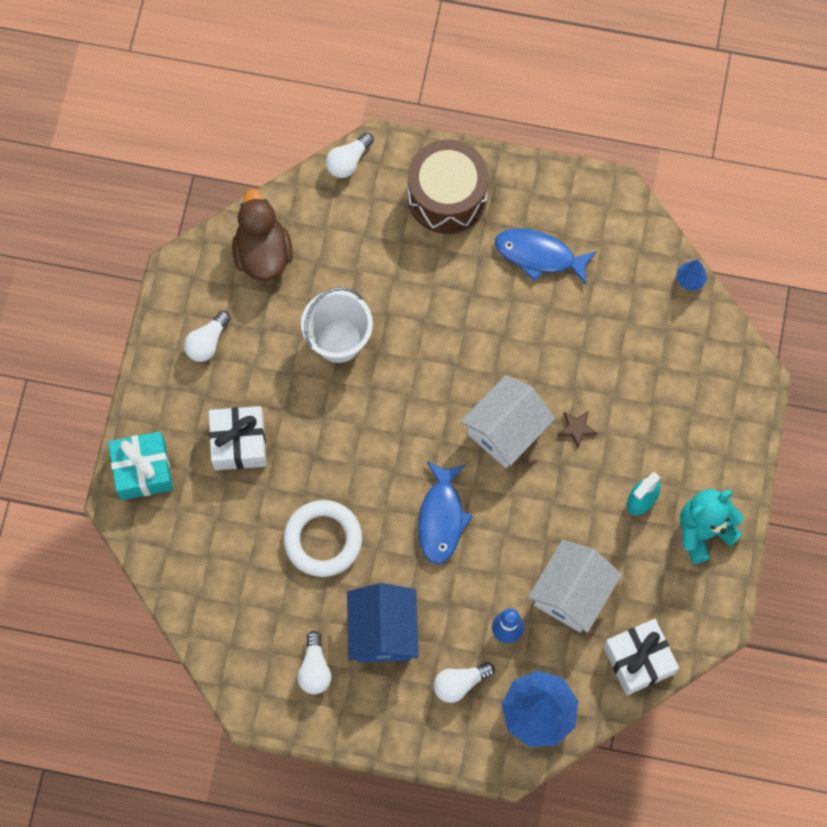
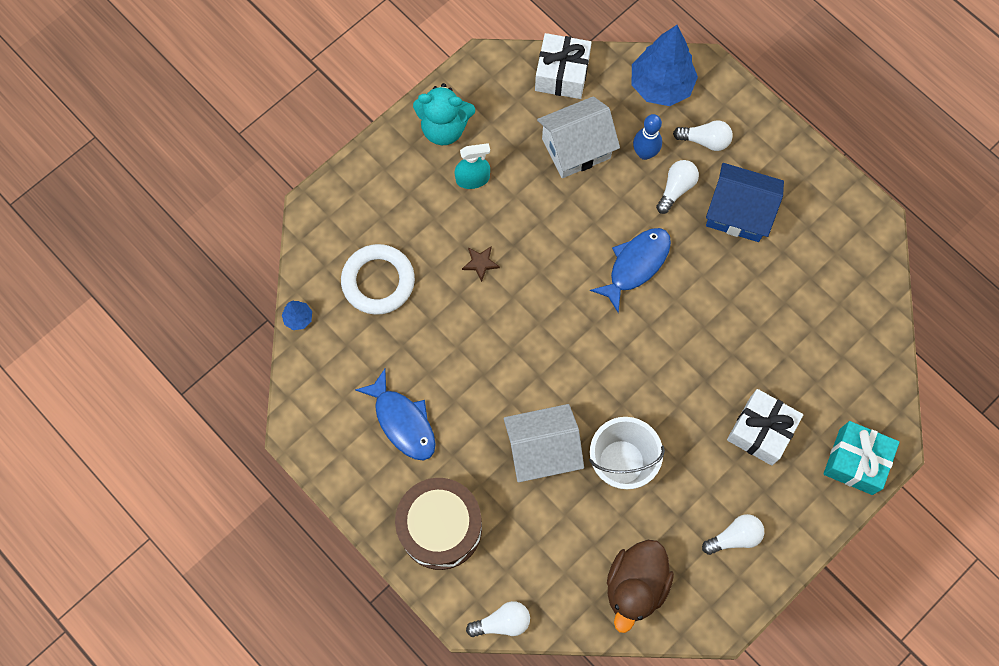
camera: 145 degrees left, 0 degrees up
(315, 669) = (809, 219): white light bulb -> white light bulb (676, 189)
(323, 540) = (741, 309): white ring -> white ring (378, 281)
(383, 631) = (738, 212): blue house -> blue house turned 75 degrees clockwise
(506, 430) = (537, 298): white house -> white house (542, 450)

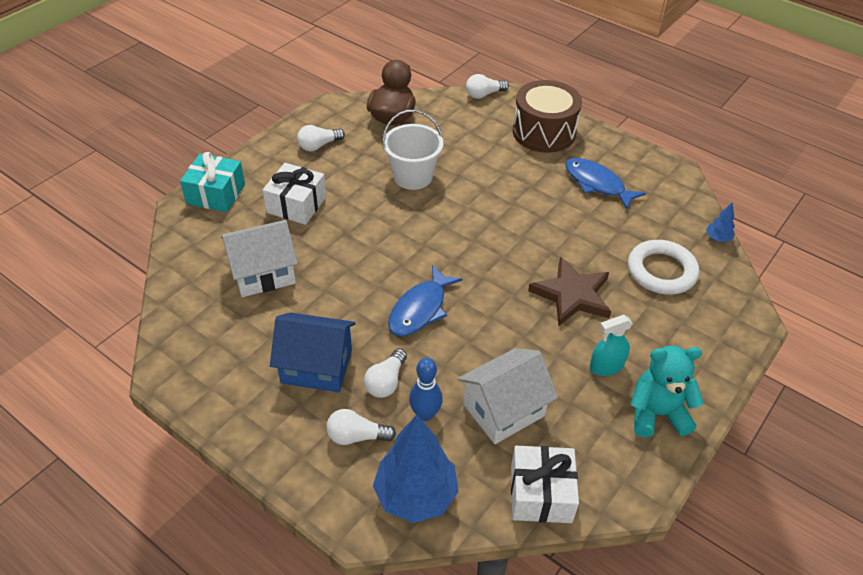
camera: 170 degrees right, 25 degrees down
(480, 263) = (572, 295): brown star -> brown star, size x2.26
(542, 450) = (478, 178): white house -> white house (263, 273)

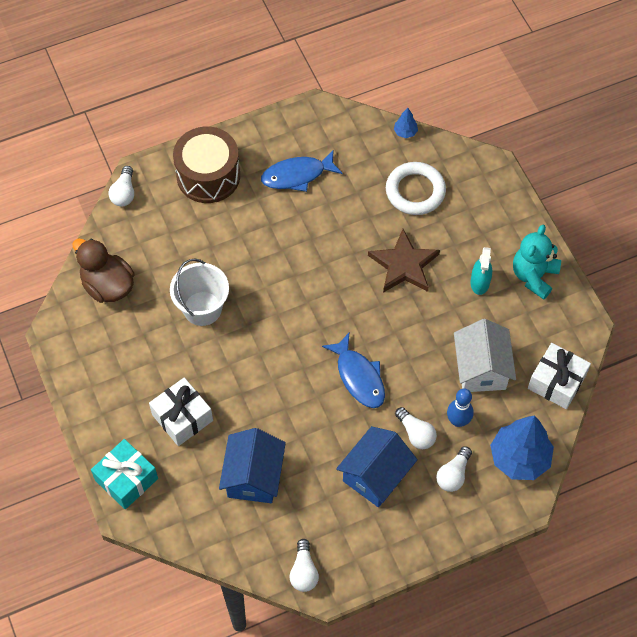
camera: 60 degrees left, 15 degrees up
(263, 273) = (253, 476): white house -> blue house
(319, 146) = (110, 366): white light bulb -> white light bulb (304, 571)

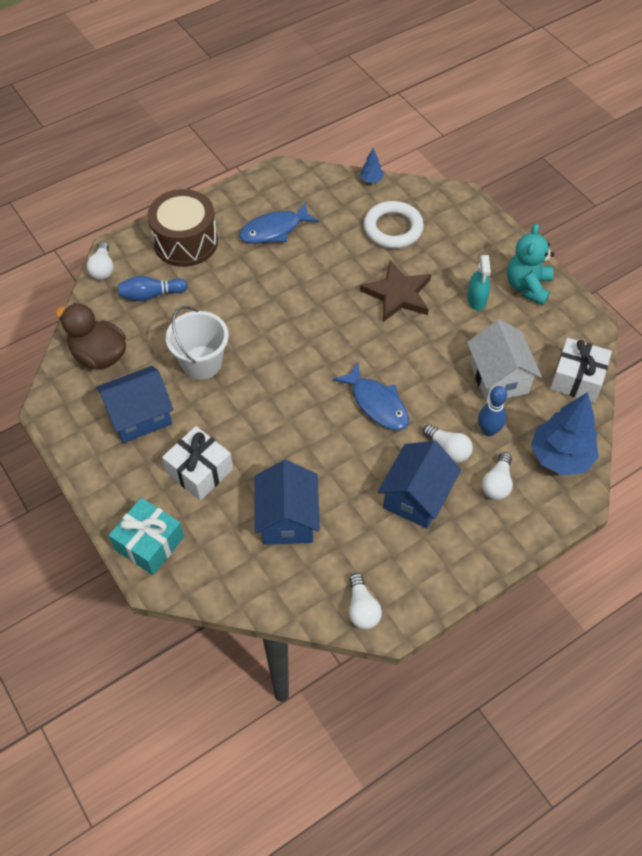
camera: 10 degrees left, 5 degrees down
(136, 354) = (139, 416): none -> blue house
(166, 229) = (151, 295): none -> blue bowling pin

